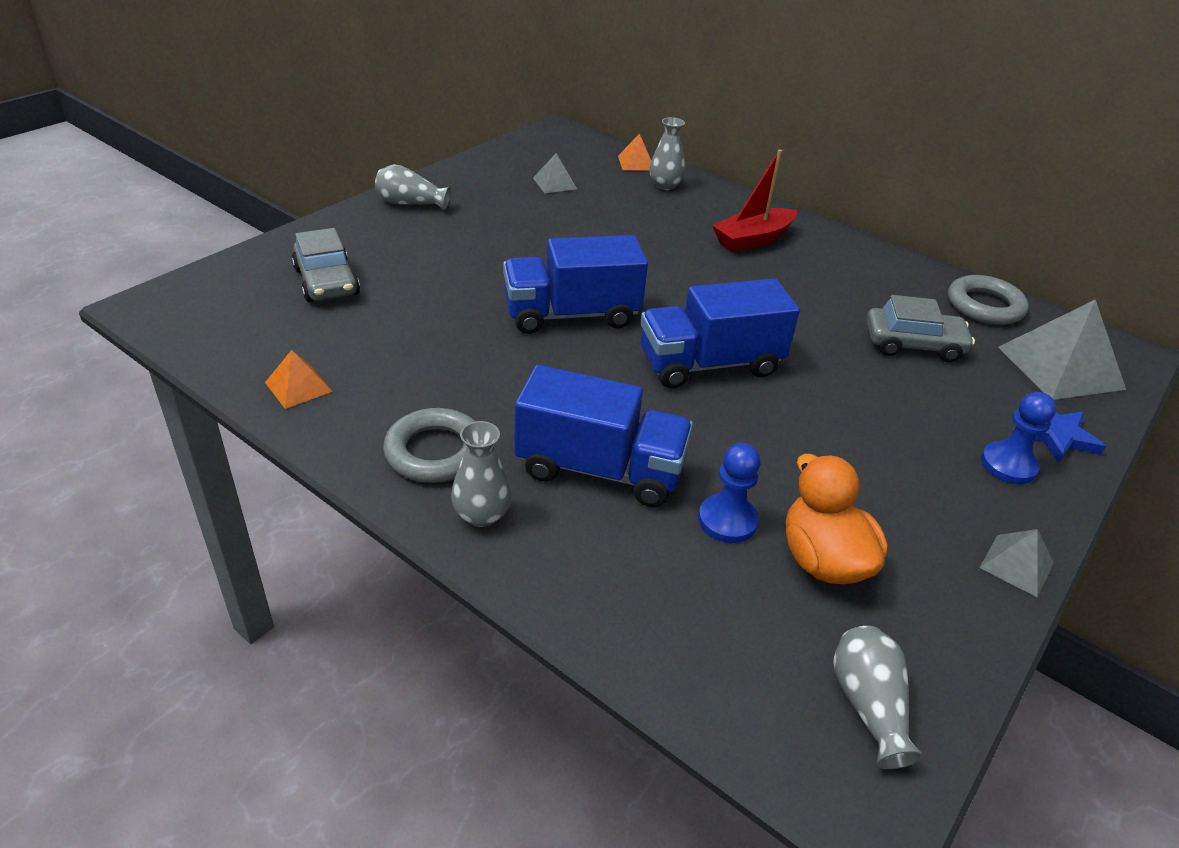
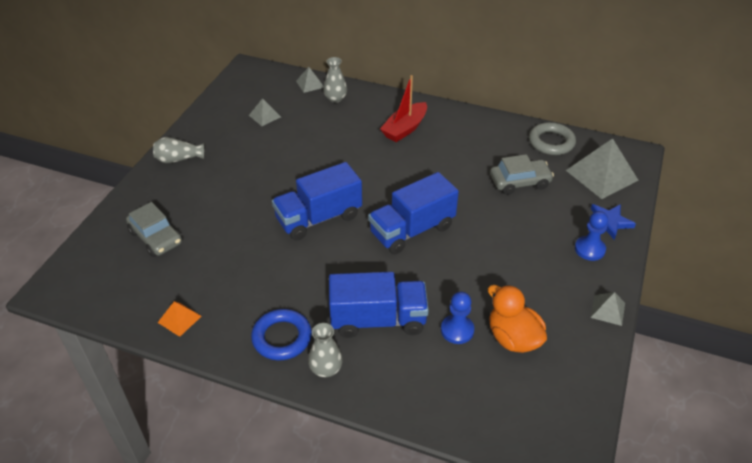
camera: 15 degrees left, 5 degrees up
(435, 452) = (282, 338): grey ring -> blue ring
(636, 163) = (310, 84): orange pyramid -> grey pyramid
(868, 706) = (558, 412): grey vase -> none

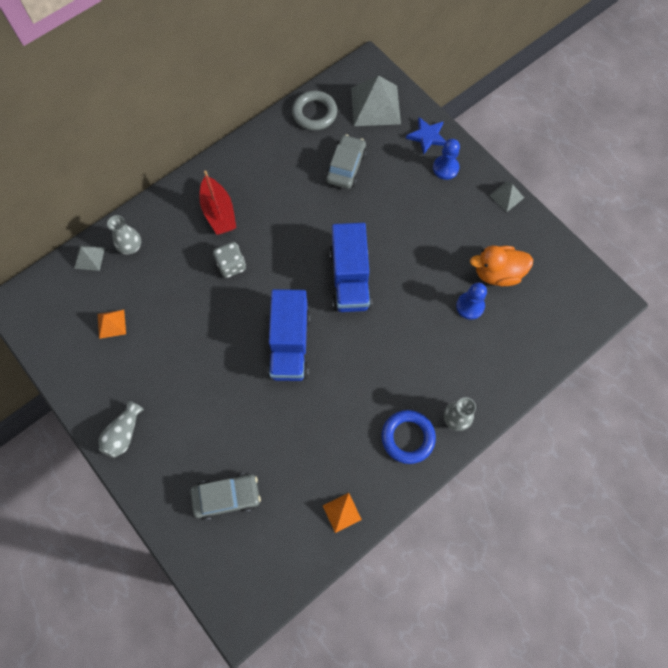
camera: 60 degrees left, 25 degrees up
(265, 116) = (111, 323): grey pyramid -> orange pyramid
(364, 155) = (231, 265): none -> grey dice
(378, 320) = (429, 356): blue truck -> none

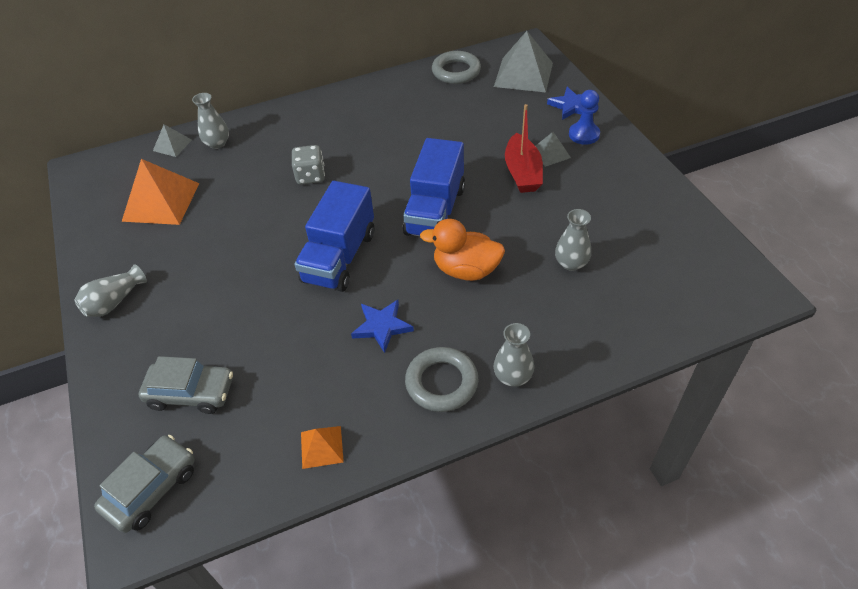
camera: 20 degrees right, 20 degrees down
(111, 323) = (161, 201): orange pyramid -> orange pyramid, size x1.97
(219, 212) = (320, 131): red boat -> red boat (522, 173)
(346, 167) = (471, 117): grey car -> grey car (152, 489)
(347, 401) = (382, 326): none -> blue star
(407, 437) = (441, 382): blue ring -> grey ring
(470, 306) = (571, 263): blue pawn -> grey vase
(497, 273) = (616, 238): orange duck -> orange duck (466, 270)
(506, 196) = (649, 169): grey pyramid -> grey pyramid (550, 153)

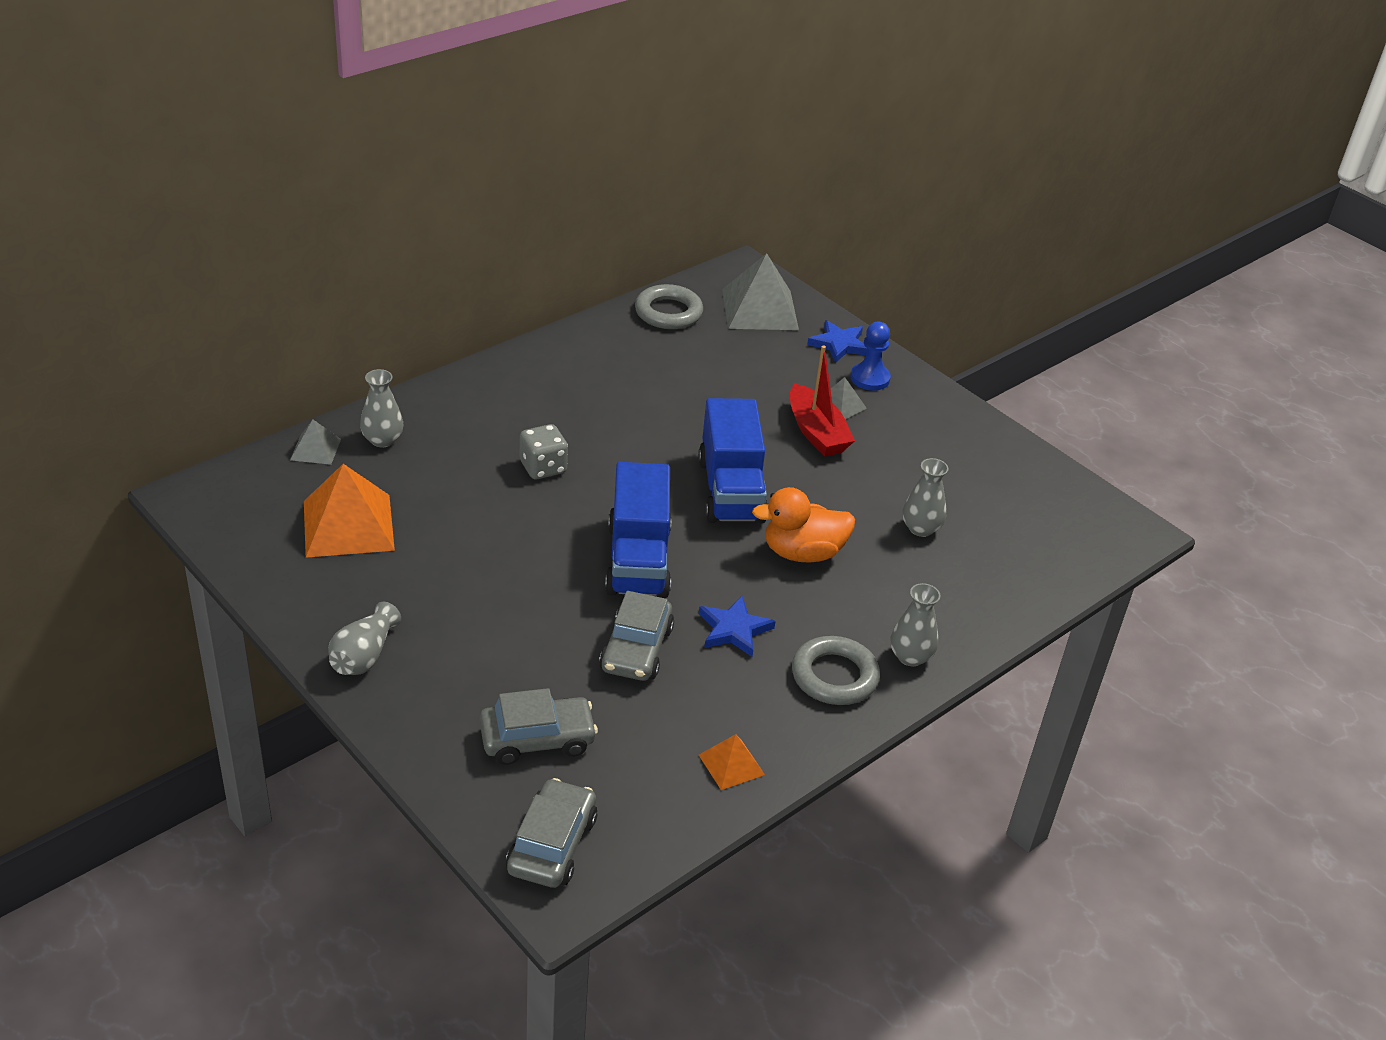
camera: 25 degrees left, 10 degrees down
(301, 330) = (636, 649): none -> grey car

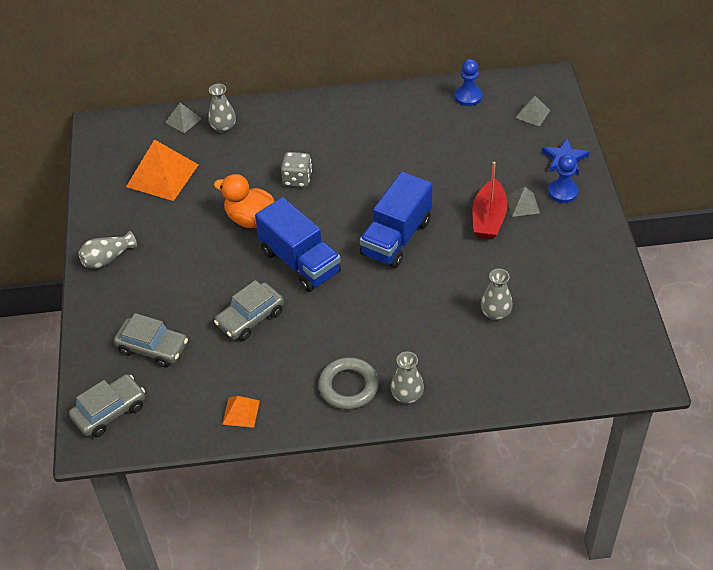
camera: 40 degrees right, 10 degrees up
(638, 560) = (300, 262): blue truck -> blue truck turned 75 degrees counterclockwise
(668, 312) = (468, 96): grey ring -> blue pawn
(734, 629) = (316, 330): blue star -> none
(759, 309) = (532, 114): grey pyramid -> grey pyramid, size x0.51
(802, 553) = (403, 298): orange duck -> orange duck (250, 219)

